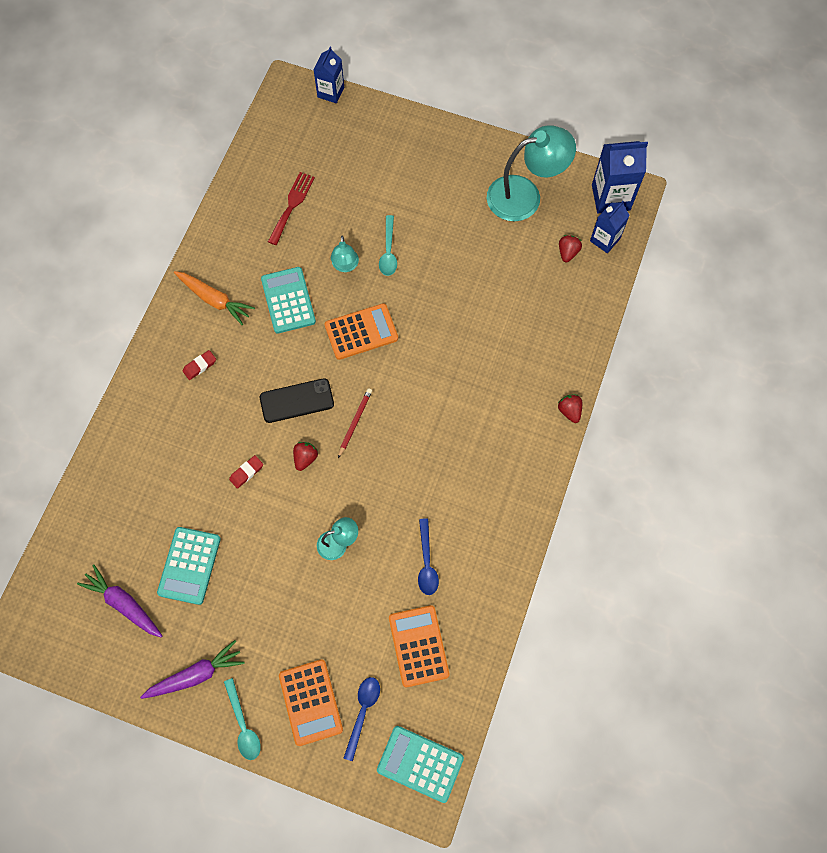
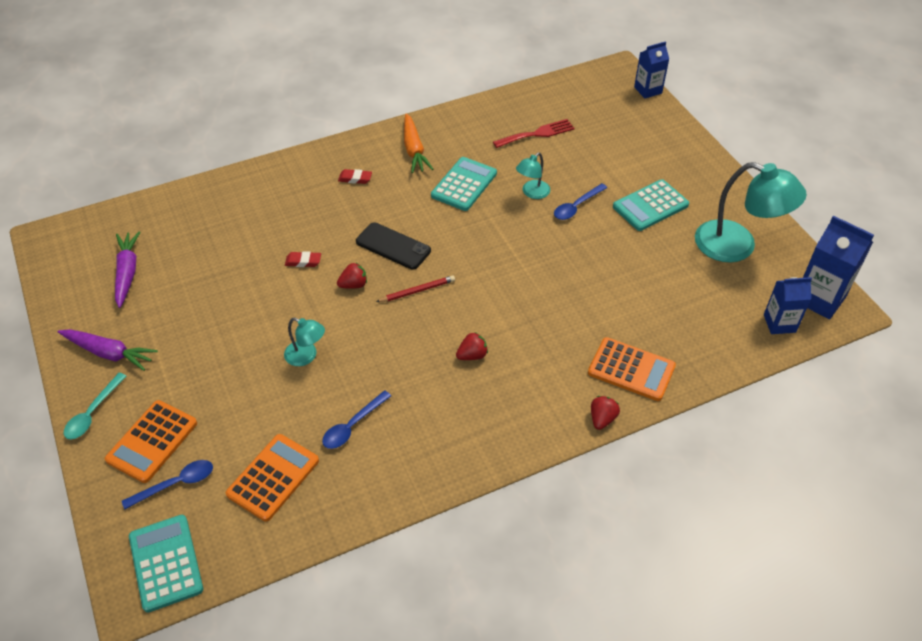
camera: 45 degrees right, 20 degrees down
(189, 565) = (194, 285): turquoise calculator -> turquoise calculator (650, 206)
(361, 332) = (493, 240): orange calculator -> orange calculator (631, 370)
(388, 251) = (576, 206): turquoise spoon -> blue spoon
(567, 252) = (732, 308): red strawberry -> red strawberry (472, 355)

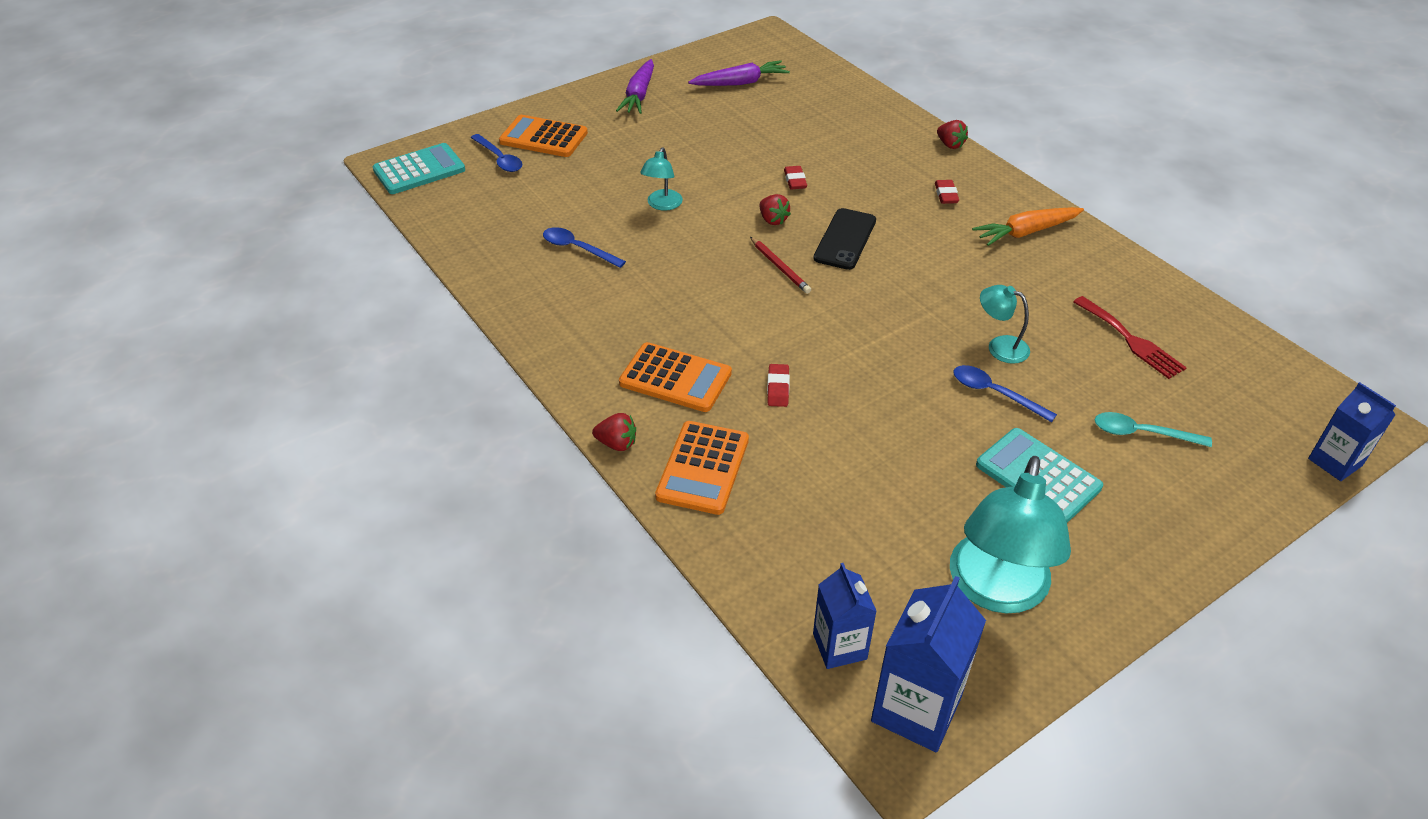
camera: 80 degrees right, 5 degrees down
(93, 413) = (570, 102): turquoise spoon -> turquoise spoon (1142, 433)
(273, 477) = (510, 210): orange calculator -> orange calculator (675, 378)
(464, 184) = (983, 282): turquoise calculator -> none
(472, 355) = (692, 322): red strawberry -> red strawberry (950, 145)
(556, 315) = (778, 388): none -> red eraser

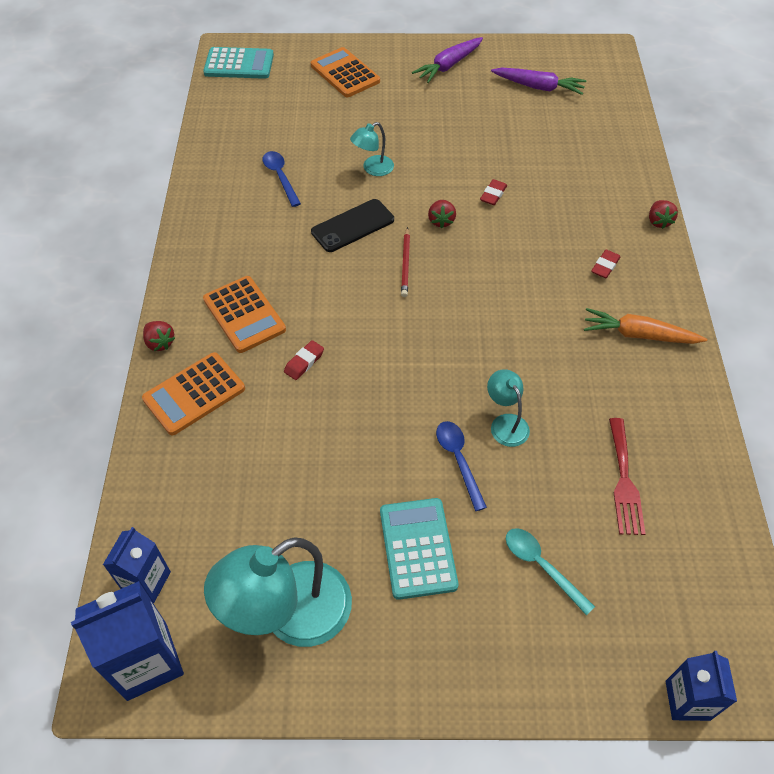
camera: 35 degrees right, 10 degrees up
(499, 159) = (298, 78): blue spoon -> none
(845, 239) = (479, 265): black phone -> black phone (353, 226)

